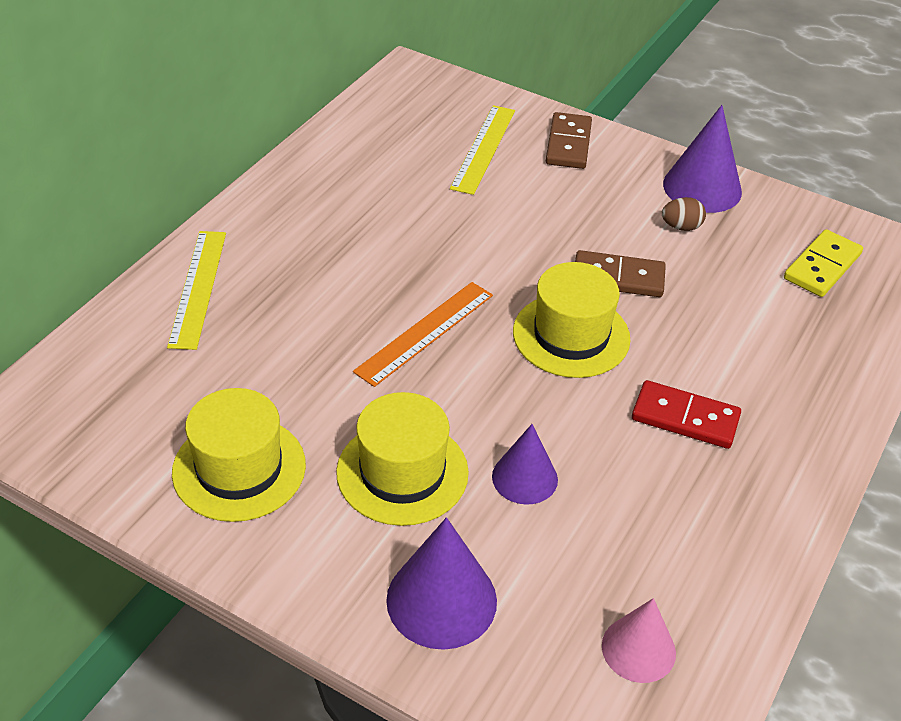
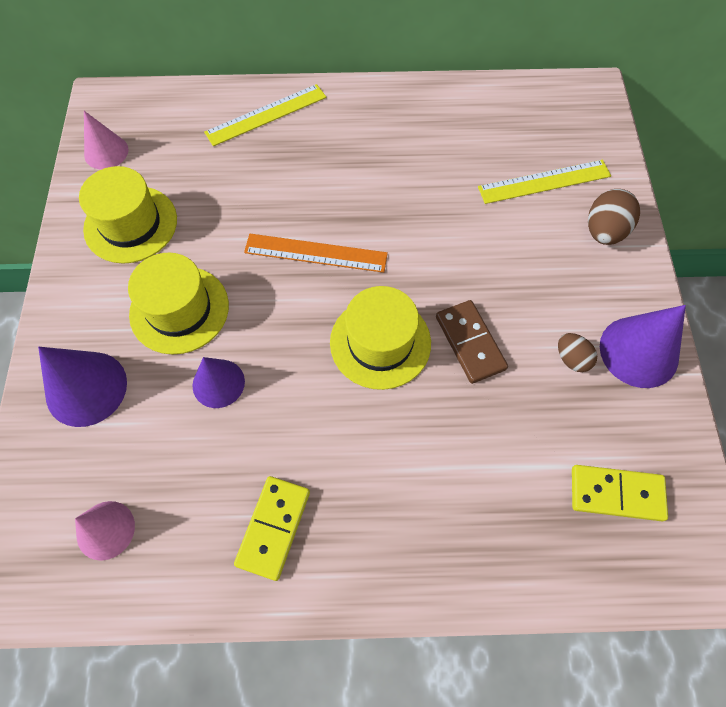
camera: 60 degrees right, 20 degrees up
(99, 448) = (106, 152): none -> pink cone
(568, 144) = (604, 231): brown domino -> brown egg
(685, 418) = (346, 462): red domino -> none
(721, 503) = (274, 528): none -> yellow domino

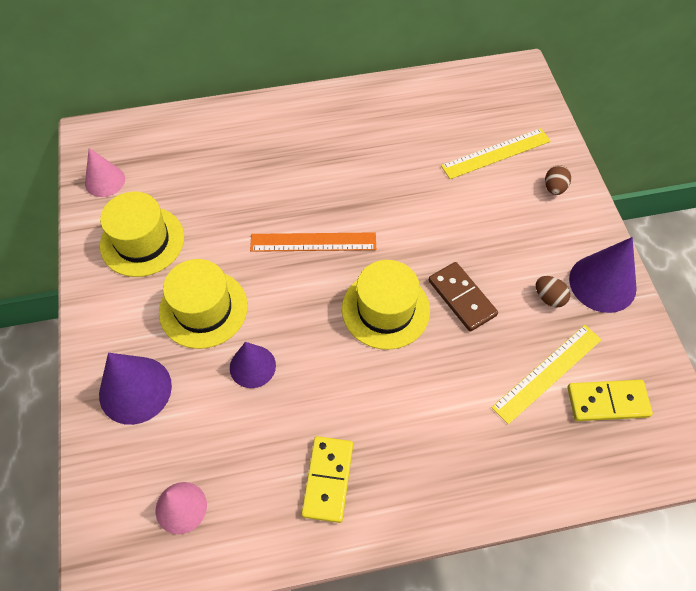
camera: 10 degrees left, 5 degrees down
(266, 114) = (242, 128): yellow ruler -> yellow ruler (547, 372)
(604, 231) = (554, 188): brown egg -> brown egg, size x0.63

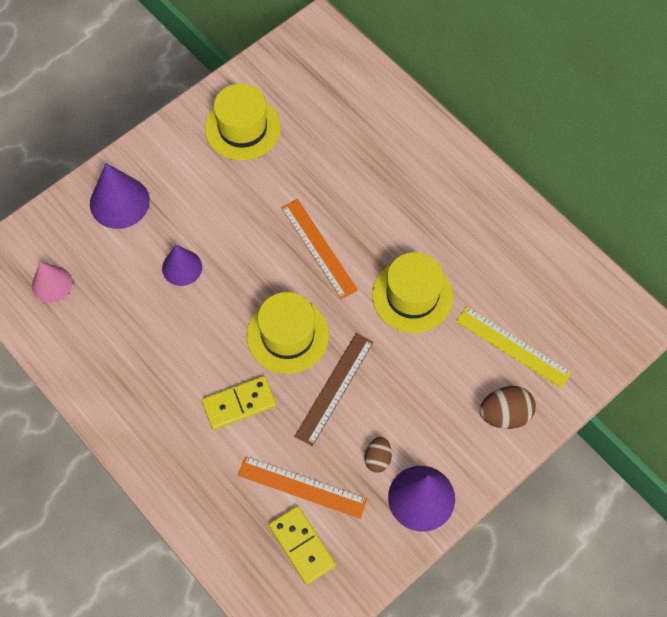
camera: 60 degrees right, 5 degrees up
(105, 181) = (281, 67): pink cone -> none
(203, 309) = (210, 206): yellow hat -> yellow hat (412, 296)
(328, 479) = (122, 368): yellow domino -> yellow domino (239, 404)
(462, 298) = (334, 388): brown domino -> brown ruler
(547, 372) = (302, 487): yellow ruler -> orange ruler
(554, 188) = (505, 414): brown egg -> brown egg, size x1.59

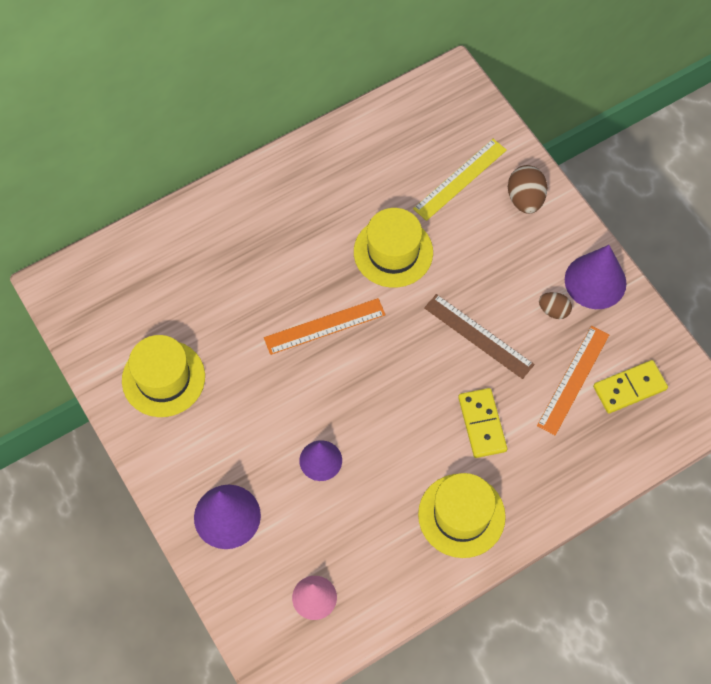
camera: 80 degrees left, 0 degrees up
(287, 335) = (416, 369): yellow hat -> yellow hat (461, 515)

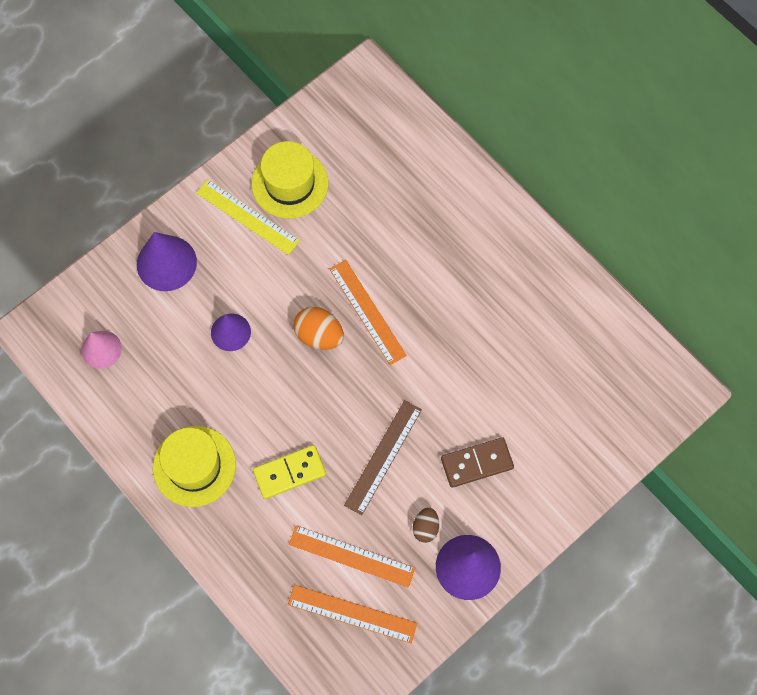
camera: 80 degrees right, 5 degrees up
(341, 375) = (319, 335): none -> orange egg
(393, 252) = (460, 361): yellow hat -> none
(460, 179) = (560, 414): yellow ruler -> yellow ruler (247, 216)
(497, 256) = (477, 463): none -> brown domino
(525, 199) = (550, 483): brown egg -> none
(629, 388) = (352, 614): yellow domino -> orange ruler

